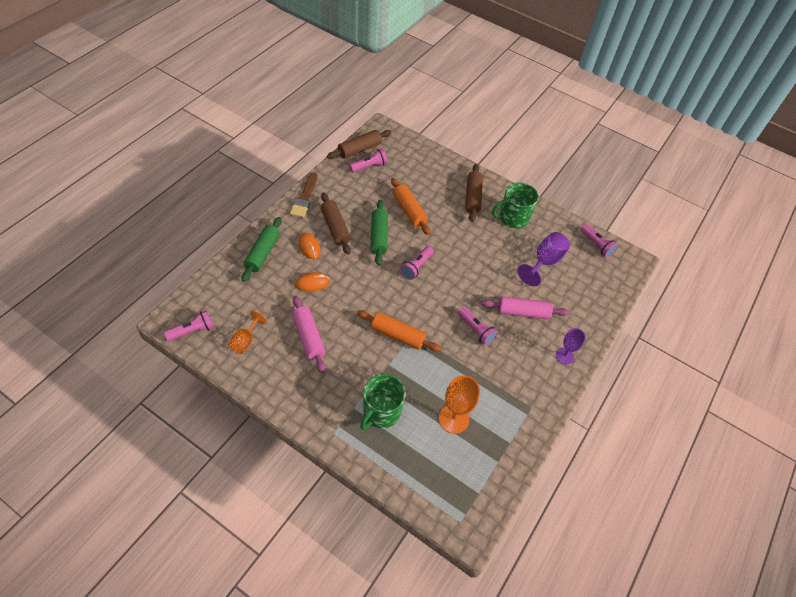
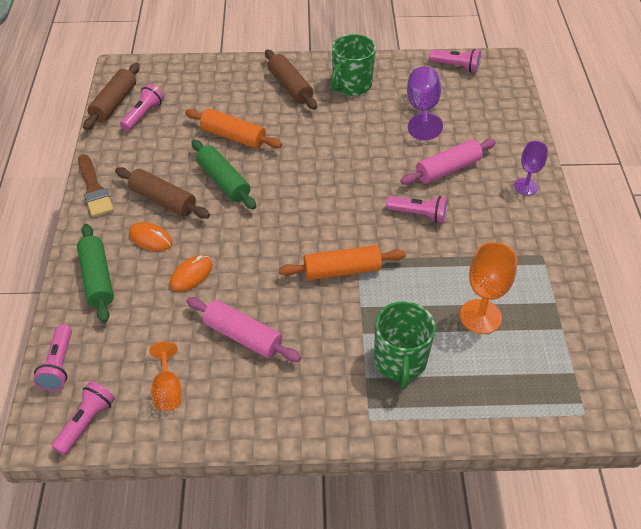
camera: 30 degrees left, 5 degrees down
(416, 267) = (295, 189): pink flashlight -> pink flashlight (59, 365)

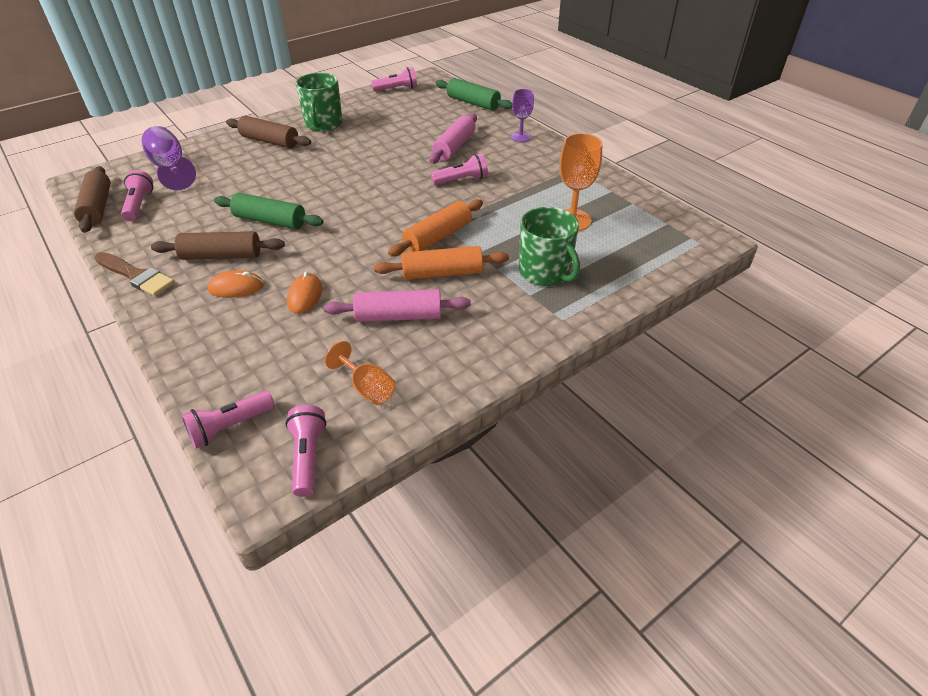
camera: 35 degrees left, 5 degrees down
(59, 365) = (230, 427): pink flashlight -> pink flashlight turned 90 degrees clockwise
(97, 279) = (207, 340): green rolling pin -> green rolling pin (473, 103)
(233, 136) = (249, 189): orange rolling pin -> orange rolling pin (442, 273)
(422, 110) = (397, 120): purple goblet -> purple goblet (171, 168)

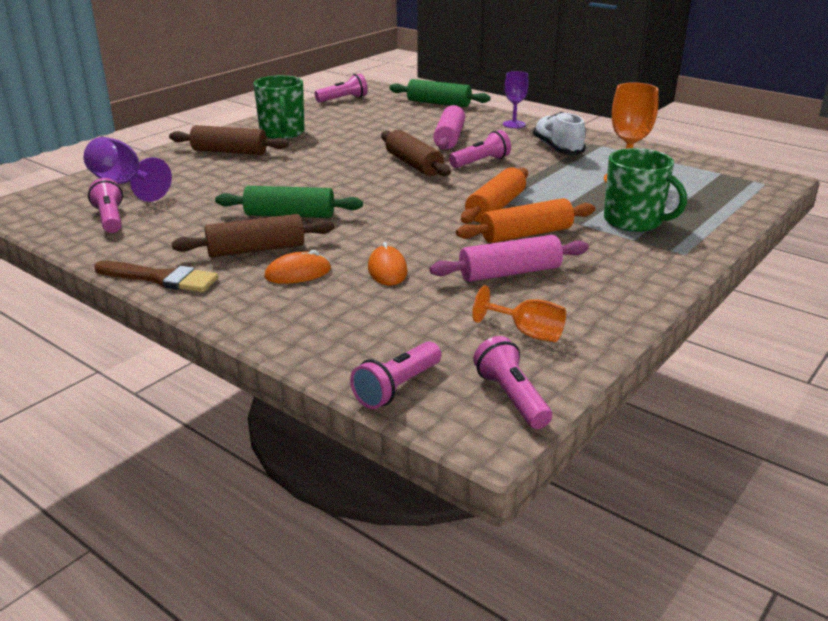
camera: 15 degrees left, 15 degrees down
(98, 207) = (56, 226): brown rolling pin -> brown rolling pin (414, 164)
(538, 172) = (557, 149): none -> white shoe

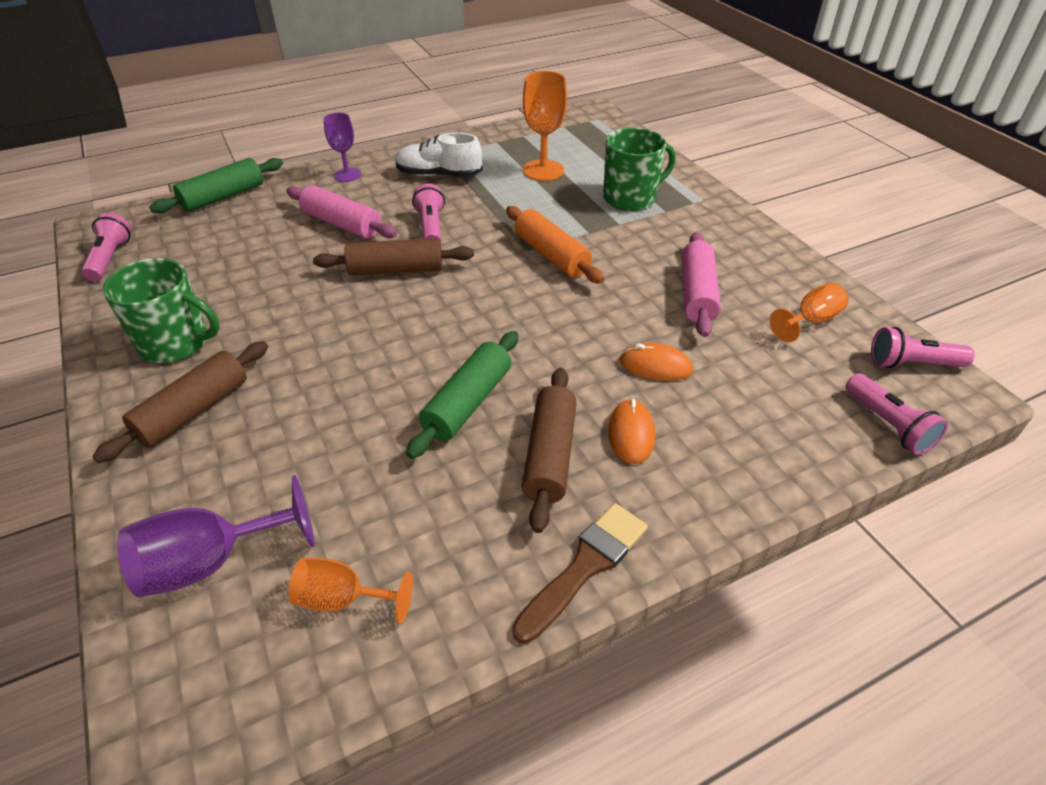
camera: 65 degrees left, 15 degrees up
(110, 219) = (343, 599): pink flashlight -> orange goblet
(526, 234) = (623, 258): orange rolling pin -> none

